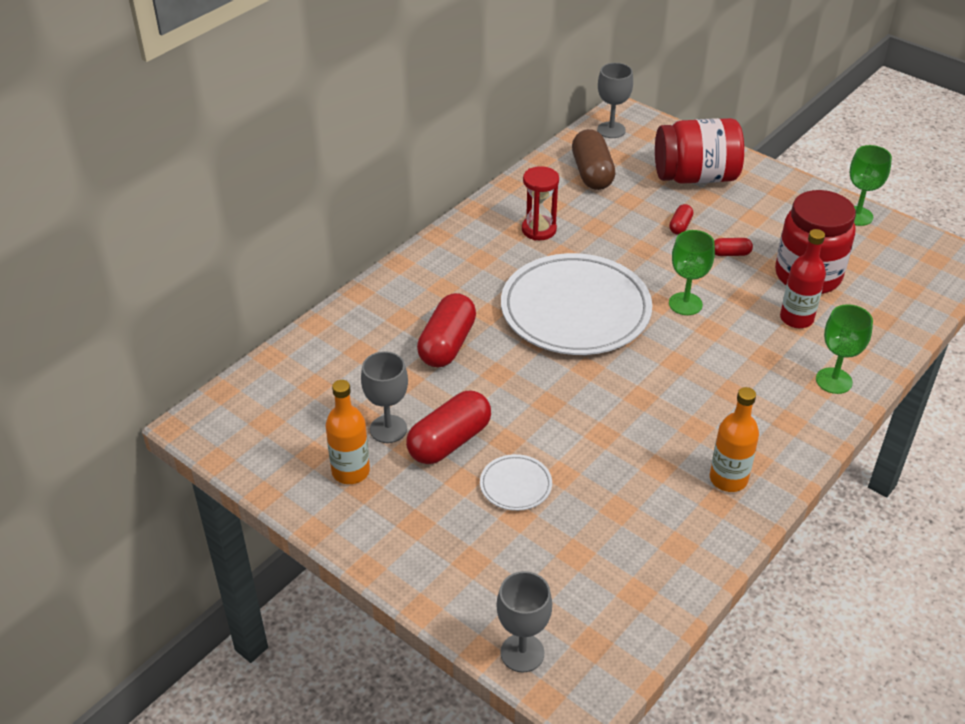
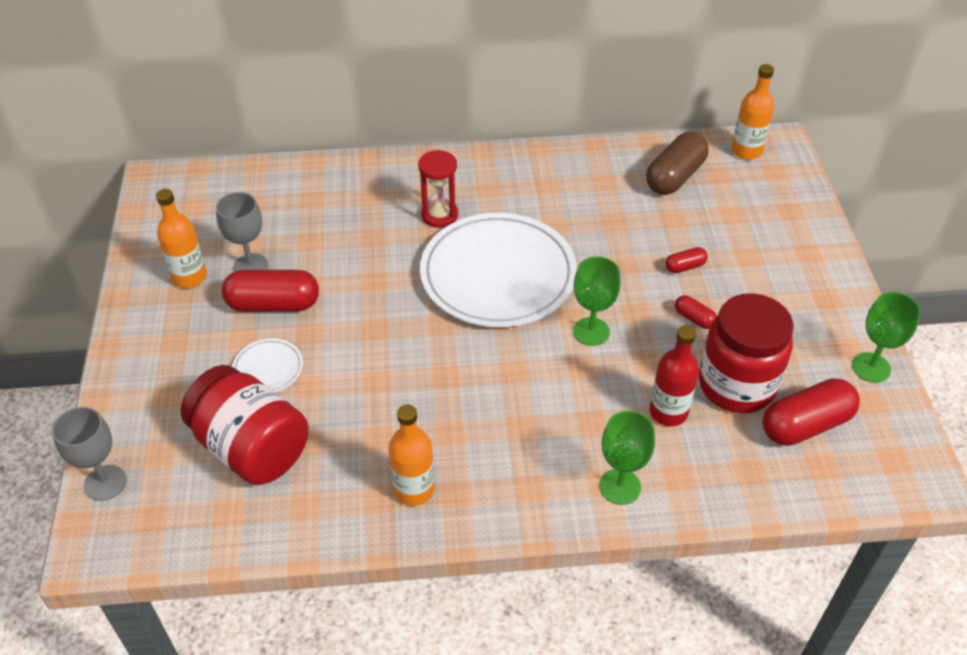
camera: 45 degrees right, 5 degrees up
(447, 344) = (372, 235): red capsule -> red capsule (805, 425)
(539, 230) = (563, 195): red hourglass -> red hourglass (439, 215)
(611, 130) = (746, 151): grey goblet -> orange bottle
(695, 177) = (763, 235): red jar -> red jar (251, 448)

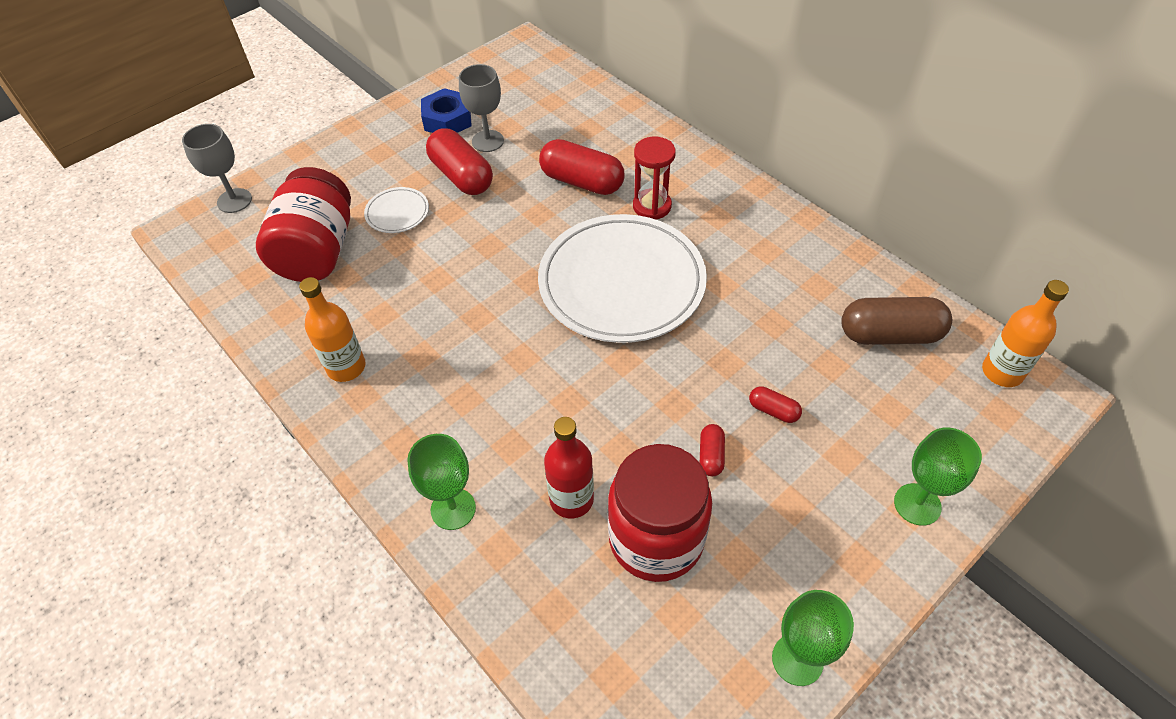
camera: 55 degrees right, 5 degrees up
(189, 277) = (447, 119): orange bottle -> blue nut
(591, 331) = (617, 385): green goblet -> green goblet (917, 504)
(805, 425) = (656, 632): red capsule -> red capsule (582, 181)

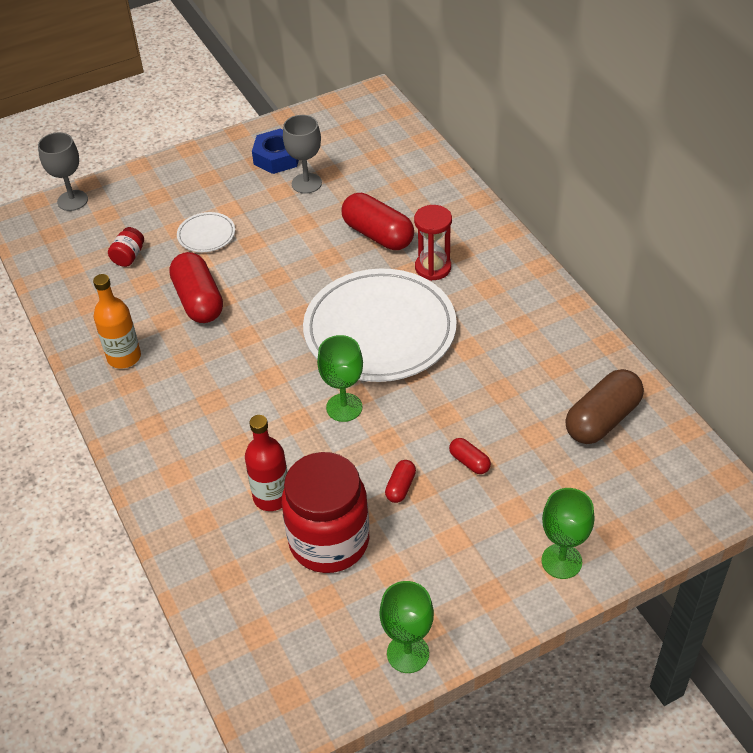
camera: 15 degrees right, 5 degrees down
(317, 251) = (129, 256): red jar -> red jar, size x0.40
(453, 509) = (174, 484): green goblet -> green goblet (344, 407)
(461, 176) = (272, 211): red capsule -> red capsule (198, 300)
(890, 335) = (602, 419): brown capsule -> brown capsule turned 60 degrees counterclockwise
(1002, 372) = (691, 470): orange bottle -> none

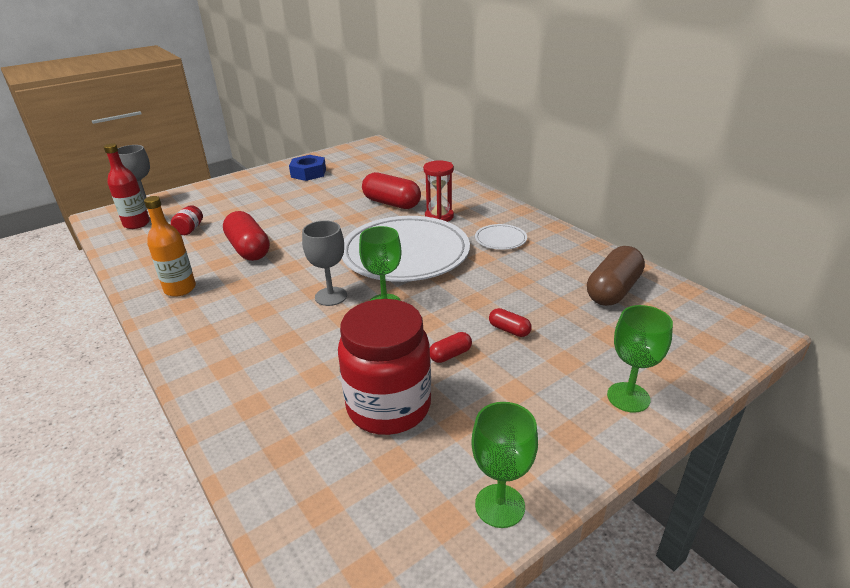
camera: 10 degrees left, 15 degrees down
(206, 235) = (255, 213): white plate -> white plate (500, 239)
(272, 497) = (324, 376): red bottle -> red bottle (136, 224)
(306, 183) = (332, 183): grey goblet -> grey goblet (331, 296)
(400, 487) = (450, 355): red capsule -> red capsule turned 45 degrees clockwise

